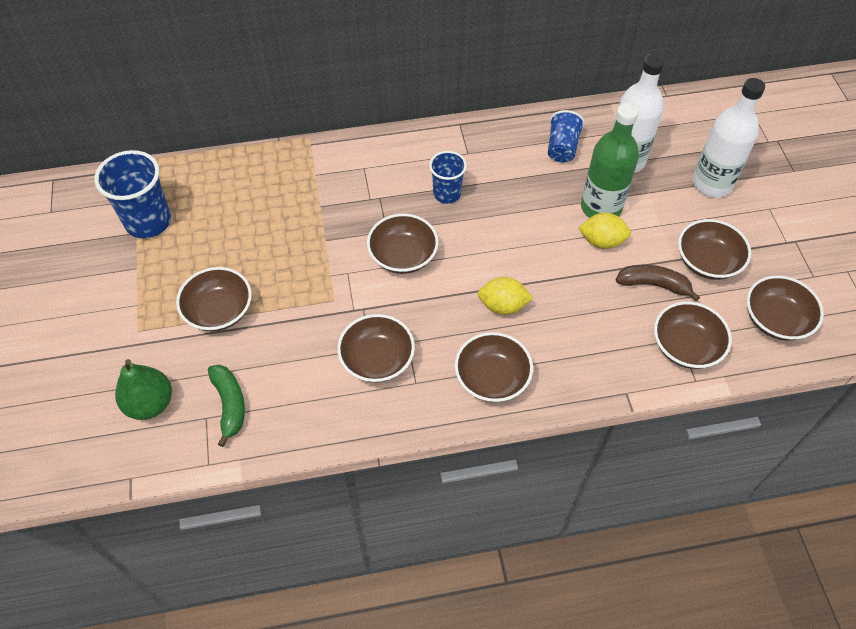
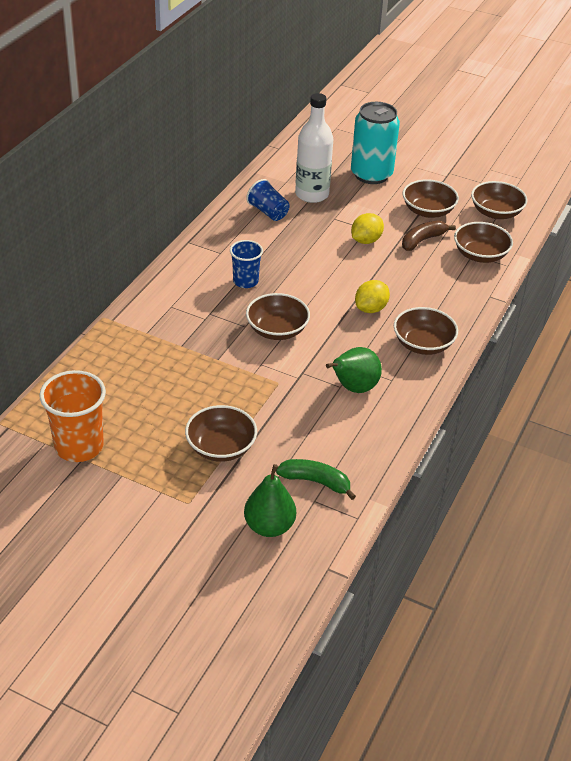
camera: 55 degrees left, 15 degrees down
(148, 221) = (79, 446): blue cup -> orange cup
(377, 359) = (353, 388): brown bowl -> green pear
(601, 207) = (338, 225): green bottle -> none
(712, 183) = (371, 174): white bottle -> turquoise can

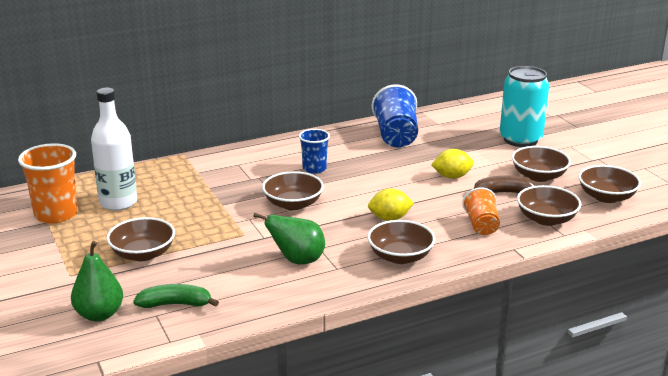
camera: 40 degrees right, 15 degrees down
(268, 212) = (396, 136): blue cup -> blue cup, size x1.62
(312, 194) = (448, 136): white bottle -> white bottle (118, 202)
(316, 482) = (175, 304): green banana -> green banana turned 60 degrees counterclockwise
(443, 283) = (481, 225): none -> orange cup

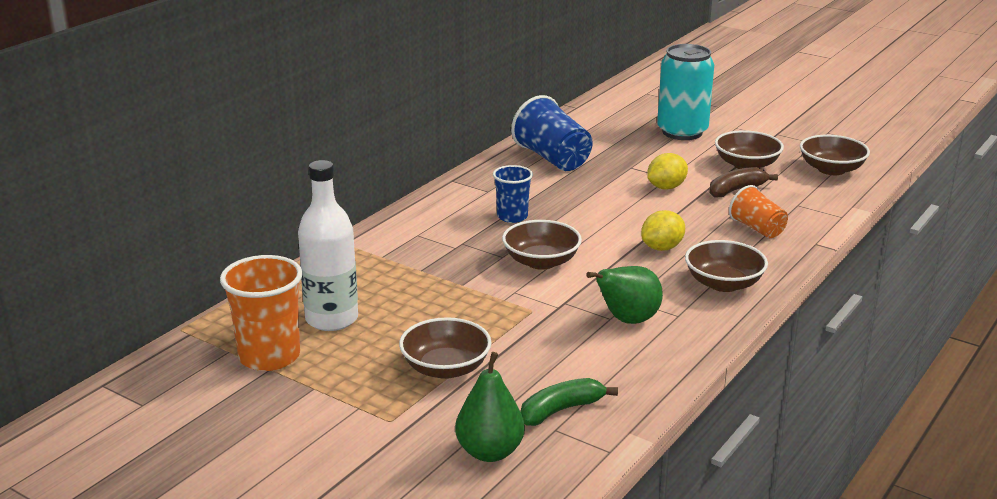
camera: 30 degrees left, 0 degrees up
(546, 219) = (807, 206): brown bowl -> none

